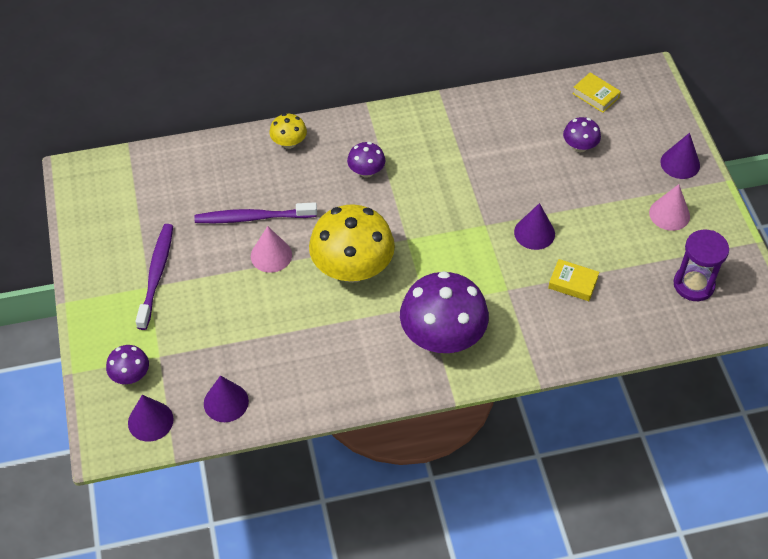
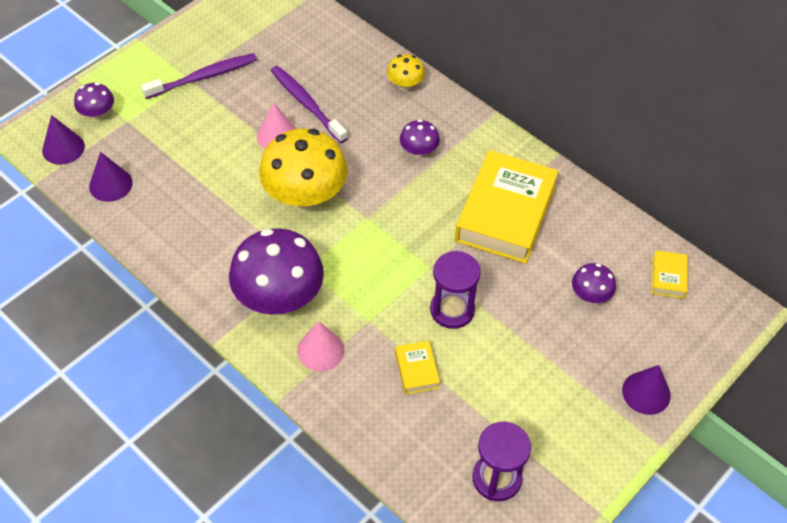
camera: 55 degrees right, 0 degrees up
(470, 153) = (505, 213): none -> yellow book
(534, 233) = (452, 310): purple cone -> purple hourglass
(669, 214) = (570, 414): pink cone -> pink cone (320, 350)

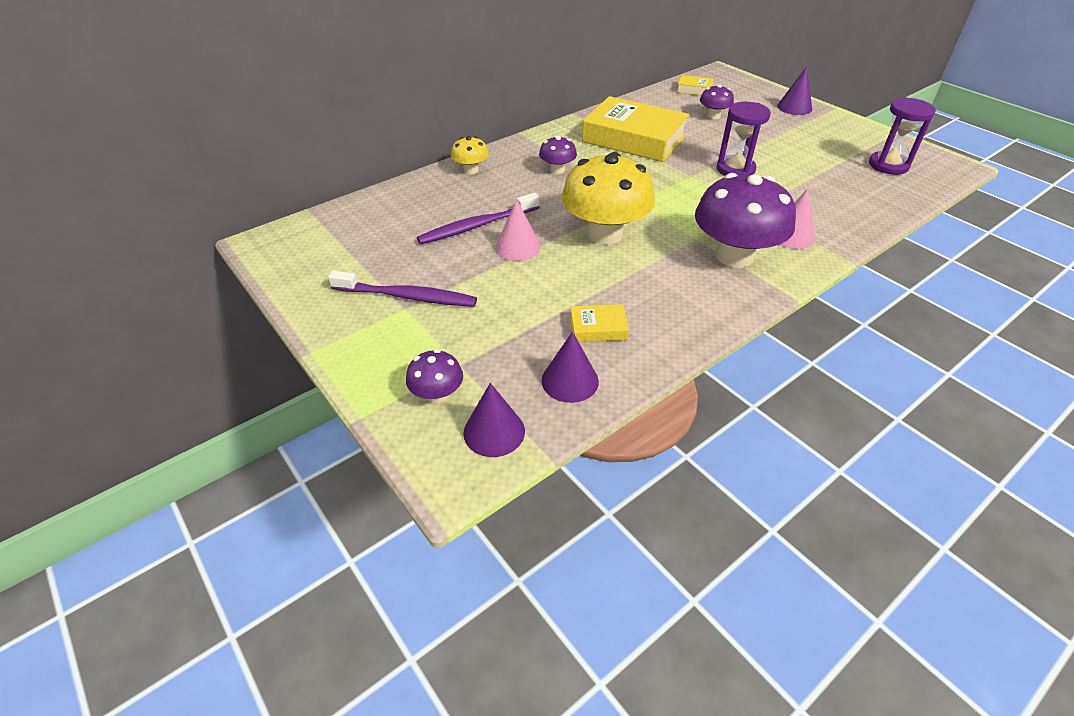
camera: 80 degrees left, 10 degrees down
(203, 77) = (406, 296): purple toothbrush -> purple toothbrush turned 120 degrees clockwise
(416, 370) = (800, 190): yellow book -> yellow book (598, 328)

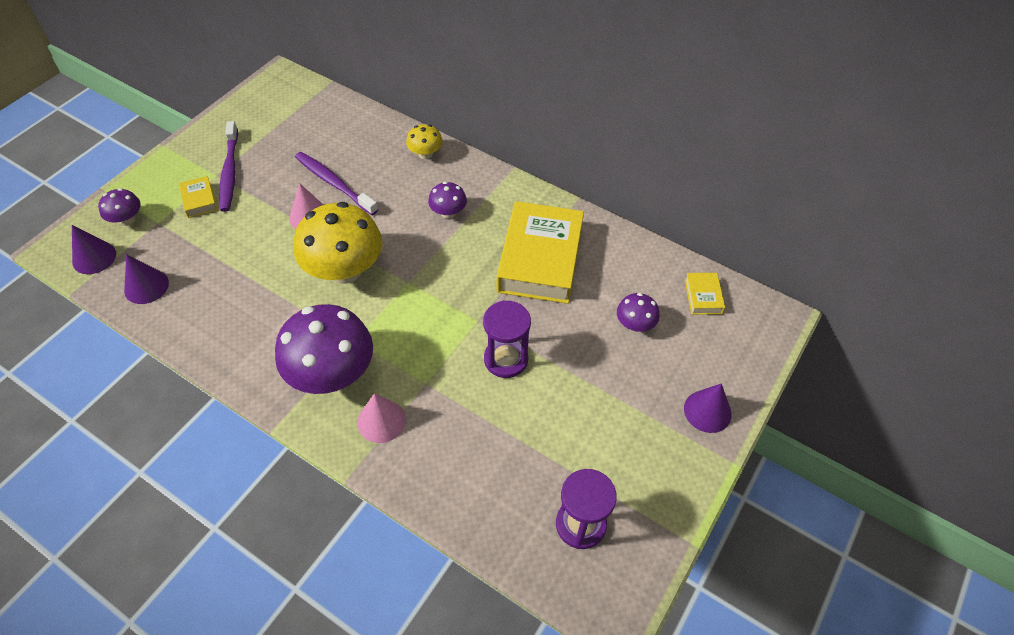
camera: 70 degrees right, 10 degrees up
(598, 328) = (208, 291): yellow book -> yellow book (199, 200)

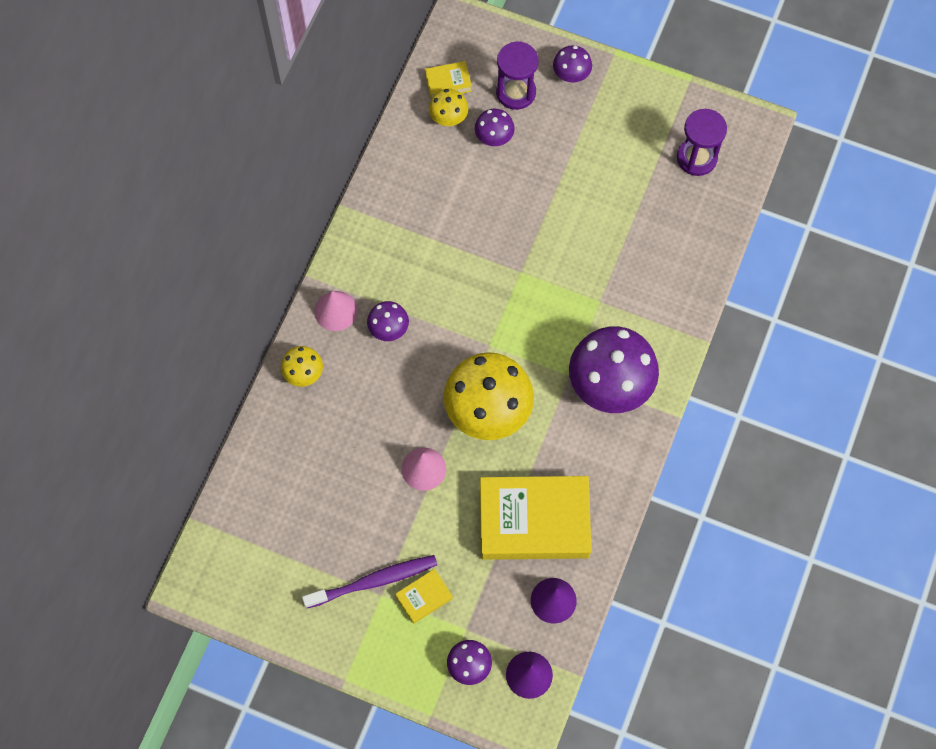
camera: 100 degrees left, 15 degrees up
(334, 183) = (369, 458): purple toothbrush -> none
(381, 421) = (646, 328): pink cone -> pink cone (336, 311)
(506, 359) = (558, 239): purple hourglass -> purple hourglass (516, 92)
(540, 259) = (433, 229): yellow book -> yellow book (534, 521)
(662, 290) = (448, 117): none -> yellow mushroom
(707, 411) = (571, 74): purple cone -> purple mushroom

